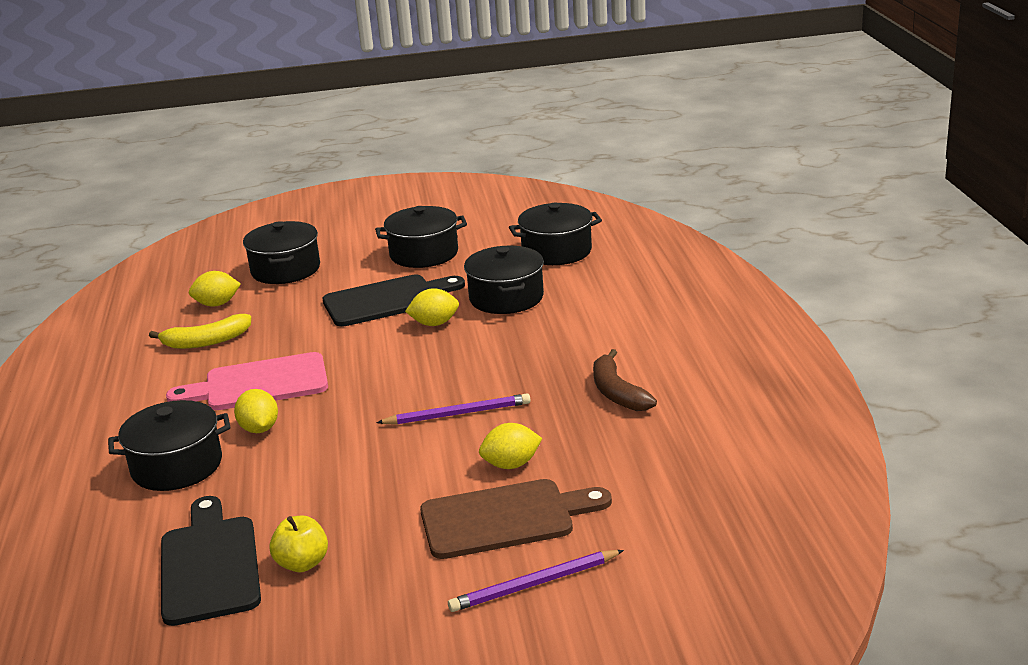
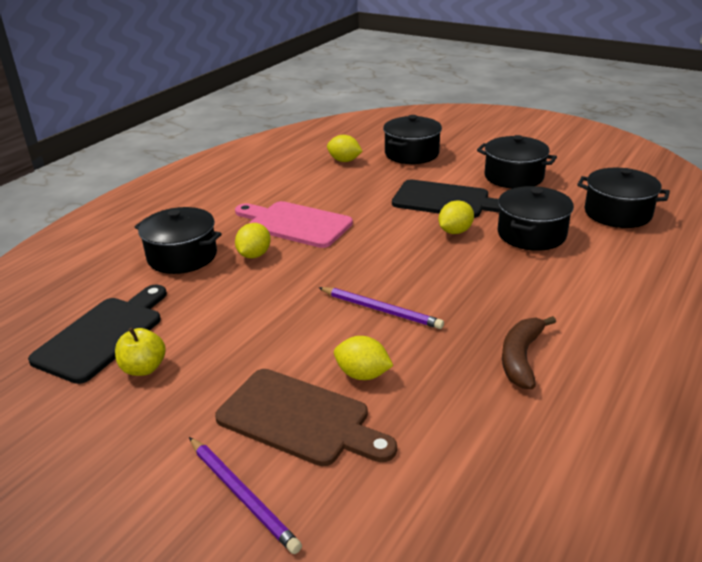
camera: 40 degrees right, 5 degrees up
(206, 341) = (306, 182): yellow banana -> none
(434, 323) = (455, 231): yellow lemon -> yellow lemon turned 75 degrees counterclockwise
(534, 584) = (242, 495): purple pencil -> purple pencil turned 150 degrees counterclockwise

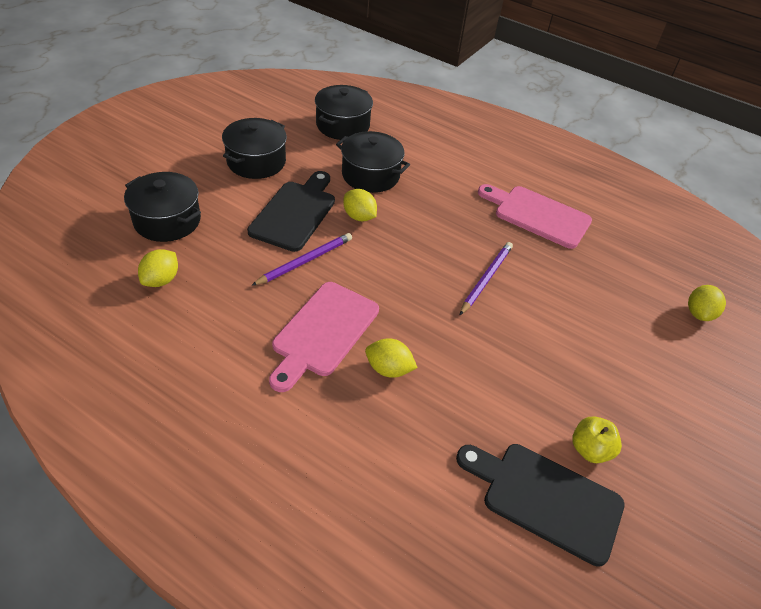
camera: 95 degrees left, 15 degrees up
(182, 256) = (386, 440): black pot -> none
(242, 495) = (703, 367): purple pencil -> purple pencil (305, 261)
(299, 419) = (625, 335): brown cutting board -> none
(362, 374) = (570, 297): yellow lemon -> yellow lemon (699, 313)
(521, 358) = (537, 215): brown banana -> pink cutting board

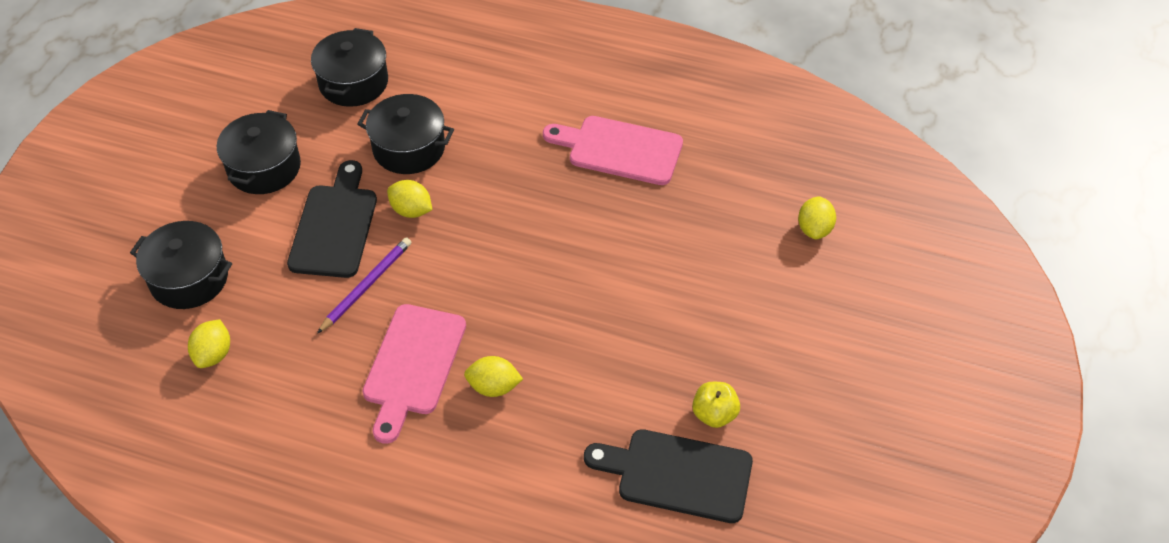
camera: 10 degrees left, 5 degrees up
(486, 278) = (575, 251): purple pencil -> none

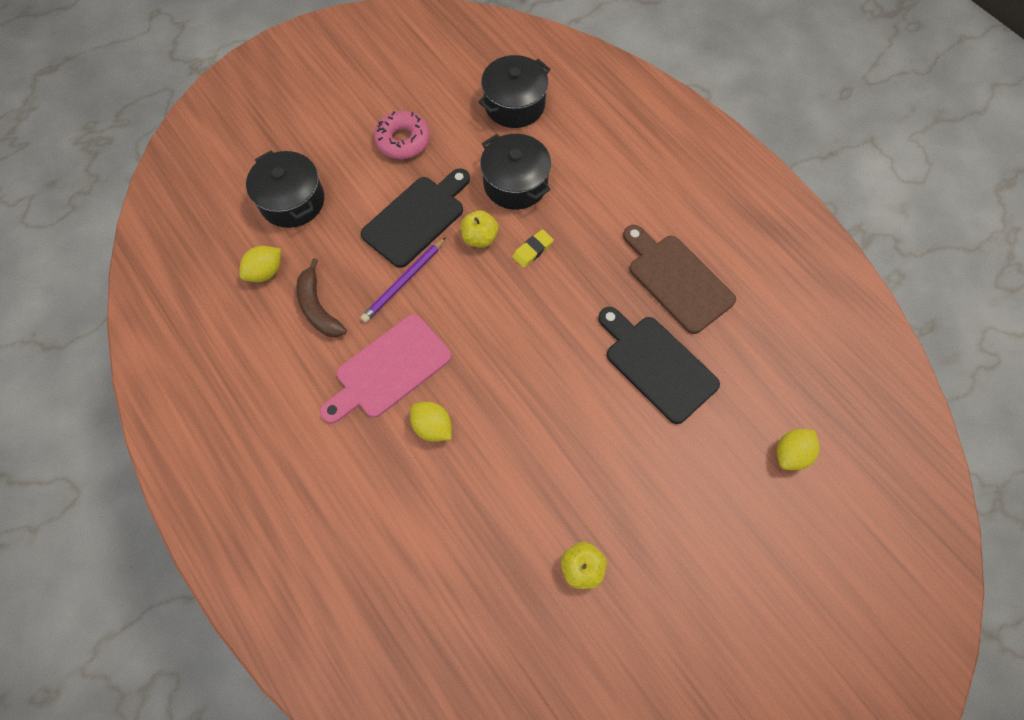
camera: 35 degrees right, 15 degrees up
(264, 167) = (403, 140): black pot -> pink donut
(297, 354) = (318, 307): none -> brown banana
(366, 286) = (404, 281): purple pencil -> purple pencil turned 150 degrees clockwise
(411, 210) = (479, 238): yellow lemon -> yellow apple
(470, 194) = (532, 250): none -> yellow eraser
(619, 149) = (677, 279): pink cutting board -> brown cutting board
(677, 474) = (514, 600): black cutting board -> black cutting board (657, 364)

